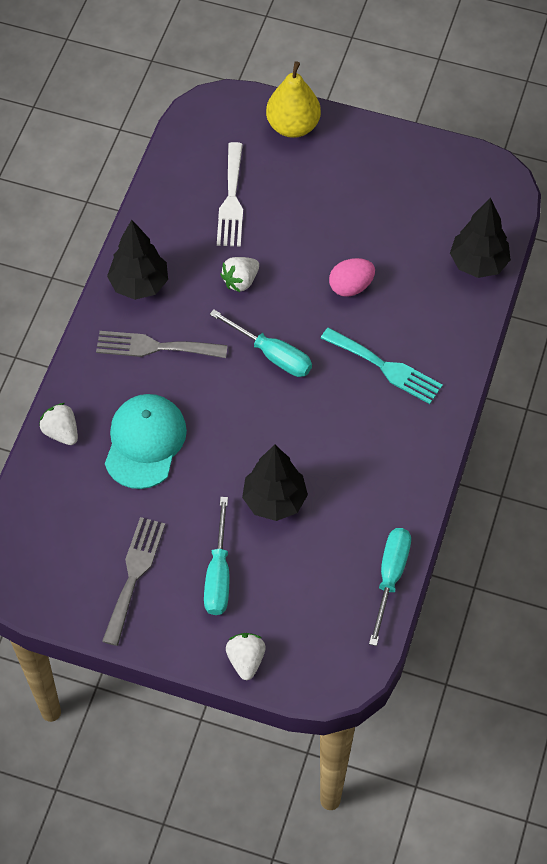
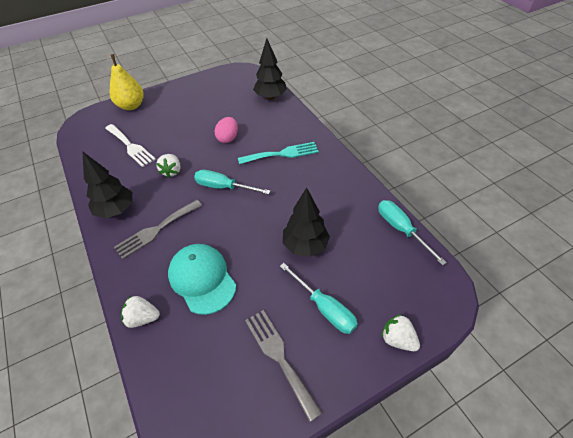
camera: 45 degrees left, 10 degrees down
(272, 354) = (224, 187): turquoise screwdriver -> turquoise screwdriver turned 150 degrees counterclockwise

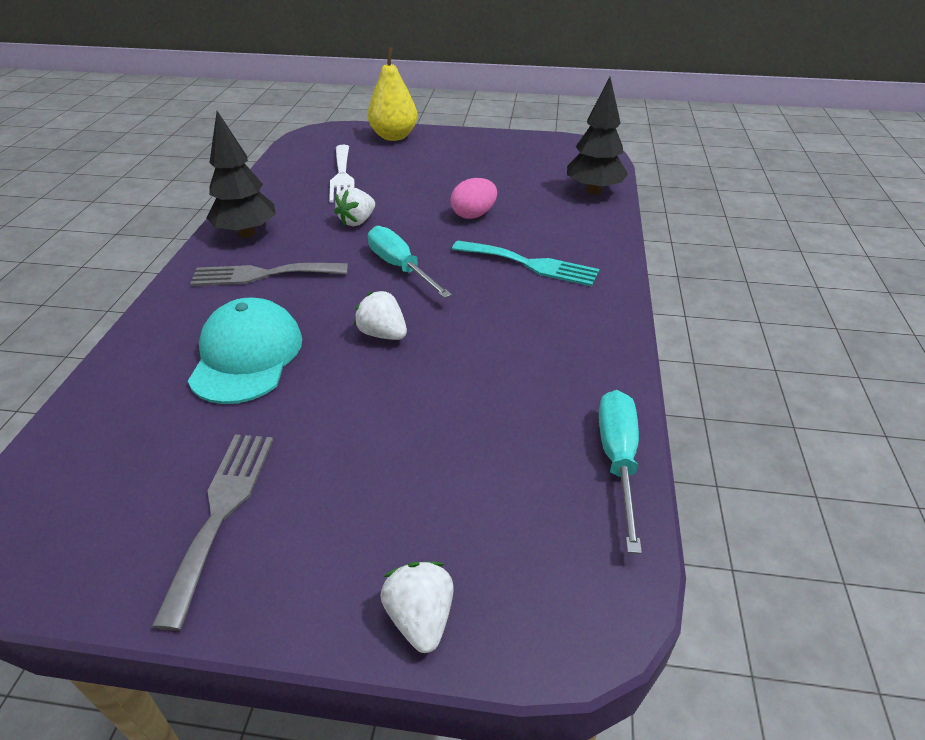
camera: 35 degrees right, 10 degrees down
(142, 318) = (133, 359): white strawberry -> white strawberry (383, 334)
(305, 245) = (428, 394): black tree -> none
(324, 308) = (358, 492): turquoise screwdriver -> none

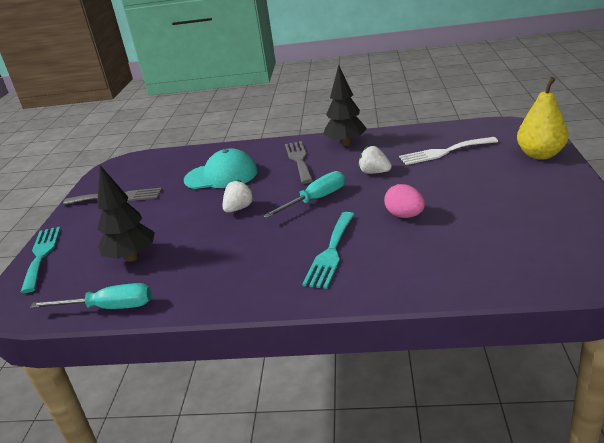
camera: 90 degrees right, 10 degrees down
(420, 618) = (41, 255): white strawberry -> turquoise fork
(593, 191) = (490, 276): black tree -> black tree (132, 257)

